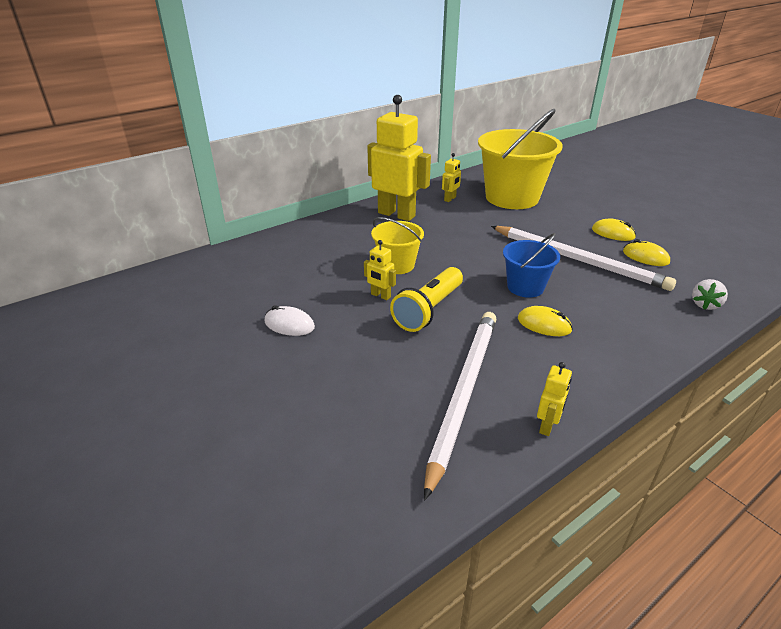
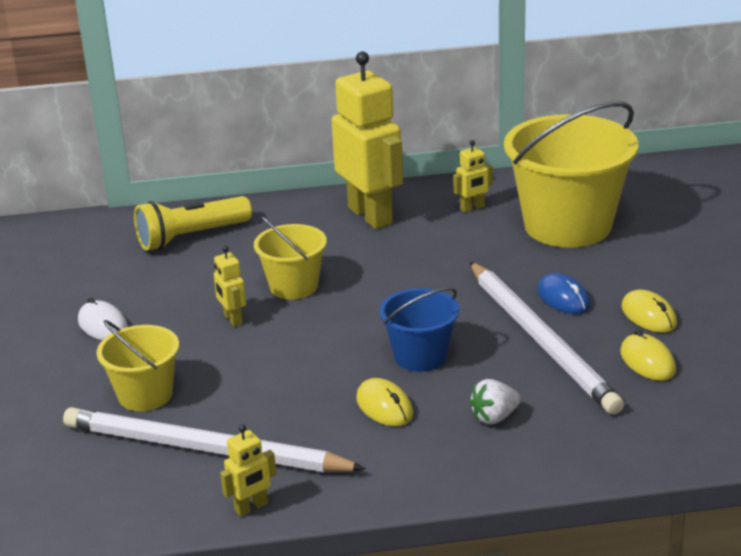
camera: 30 degrees right, 5 degrees down
(376, 366) = (145, 395): none -> yellow bucket
(428, 310) = (268, 351): yellow flashlight -> yellow flashlight (191, 237)
(463, 393) = (204, 449): white pencil -> white pencil turned 120 degrees counterclockwise
(559, 234) = (563, 298): none -> blue mouse
(705, 304) = (636, 445): white strawberry -> white strawberry (494, 417)

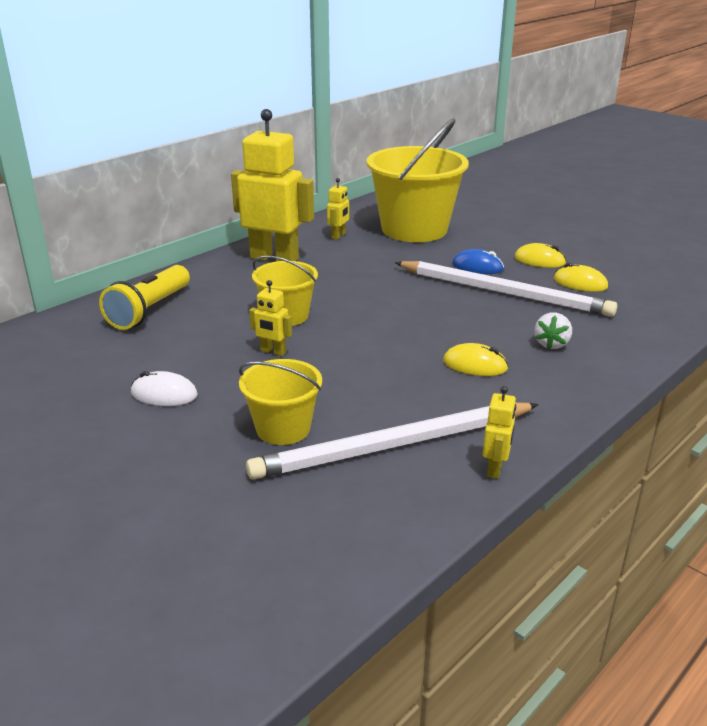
camera: 40 degrees left, 0 degrees up
(420, 356) = (447, 327): blue bucket -> none

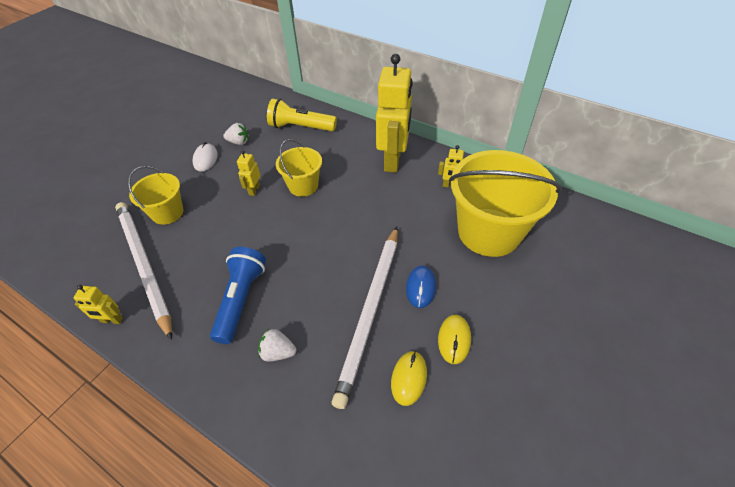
camera: 80 degrees right, 20 degrees up
(142, 362) = (239, 142): none -> white strawberry
(475, 365) = (241, 299): yellow mouse -> blue flashlight

